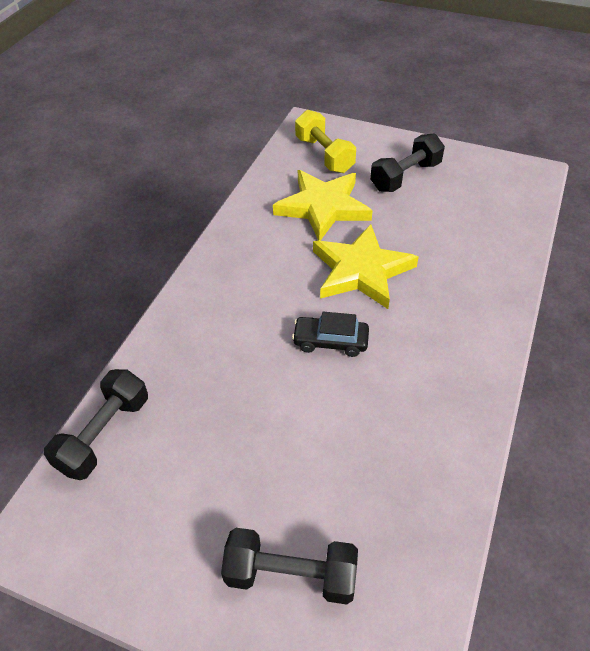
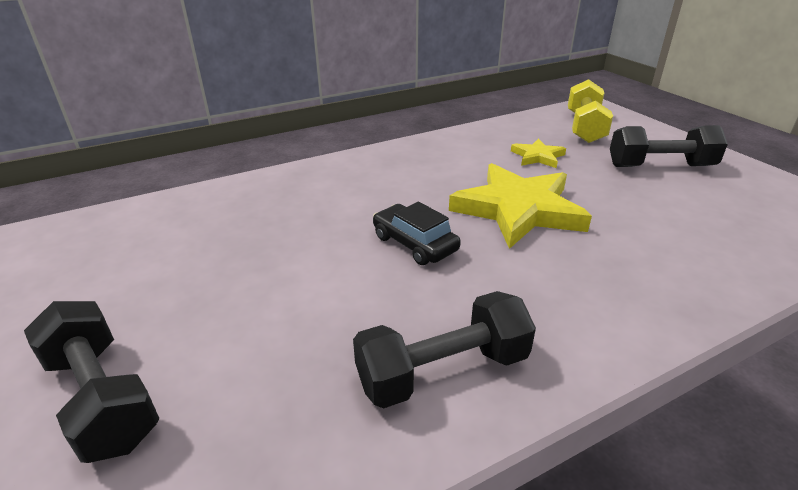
camera: 40 degrees right, 15 degrees down
(104, 435) = (159, 210): black dumbbell -> black dumbbell (443, 371)
(323, 207) = (537, 156): yellow star -> yellow star, size x0.48

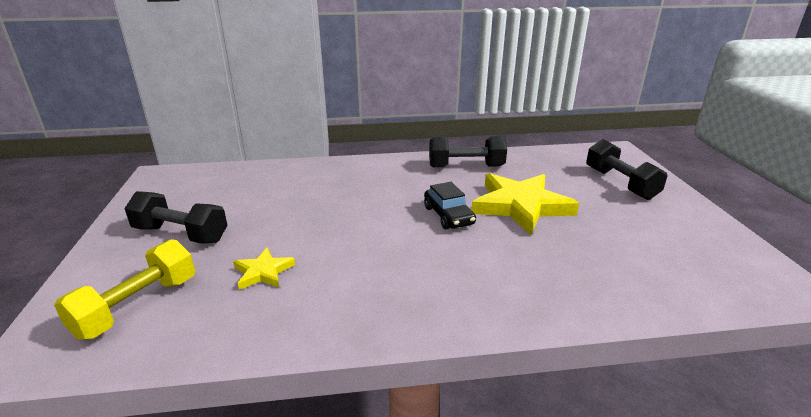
camera: 160 degrees left, 5 degrees down
(518, 210) = (353, 223): yellow star -> yellow star (521, 206)

